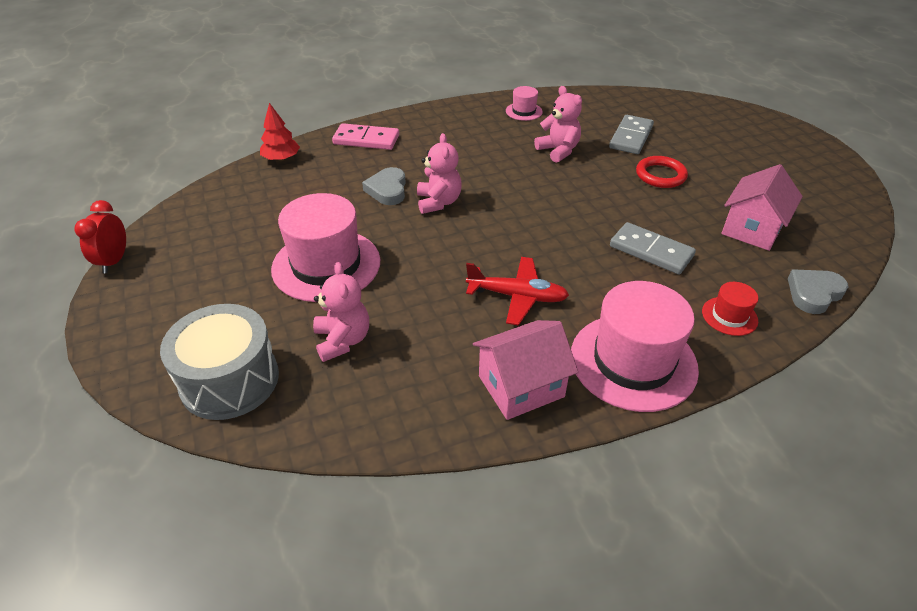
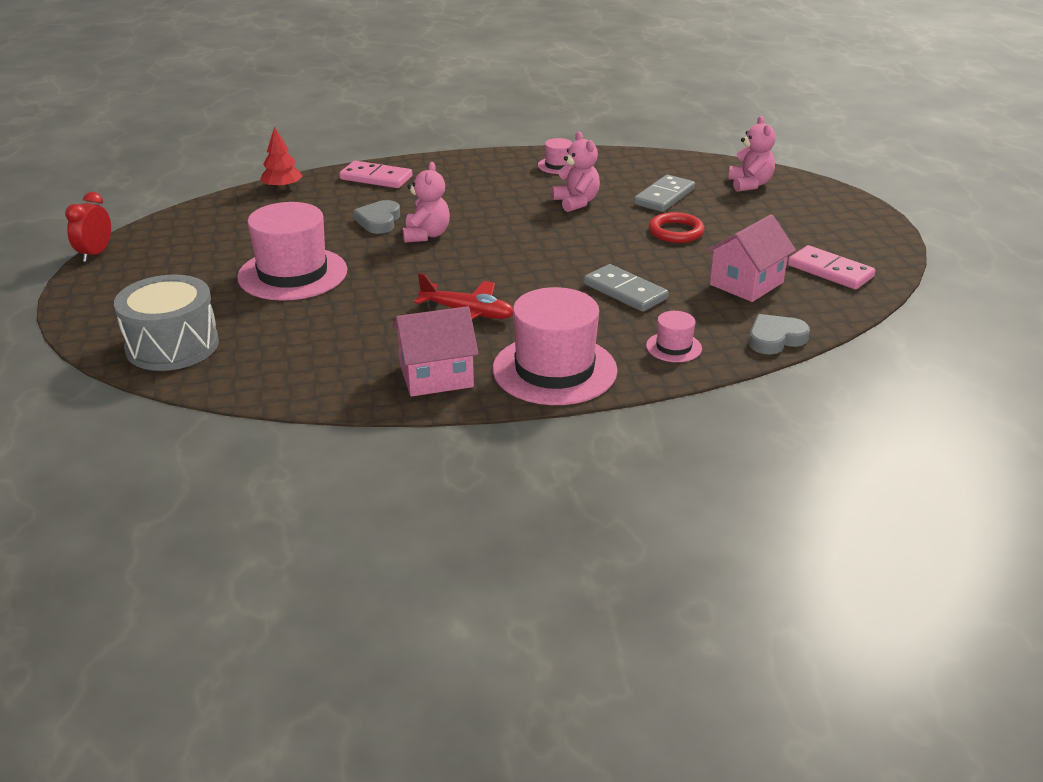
camera: 10 degrees right, 10 degrees down
(343, 340) = (285, 329): pink teddy bear -> pink teddy bear (750, 184)
(729, 316) = (673, 347): red hat -> pink hat
(814, 206) = (830, 271): none -> pink domino

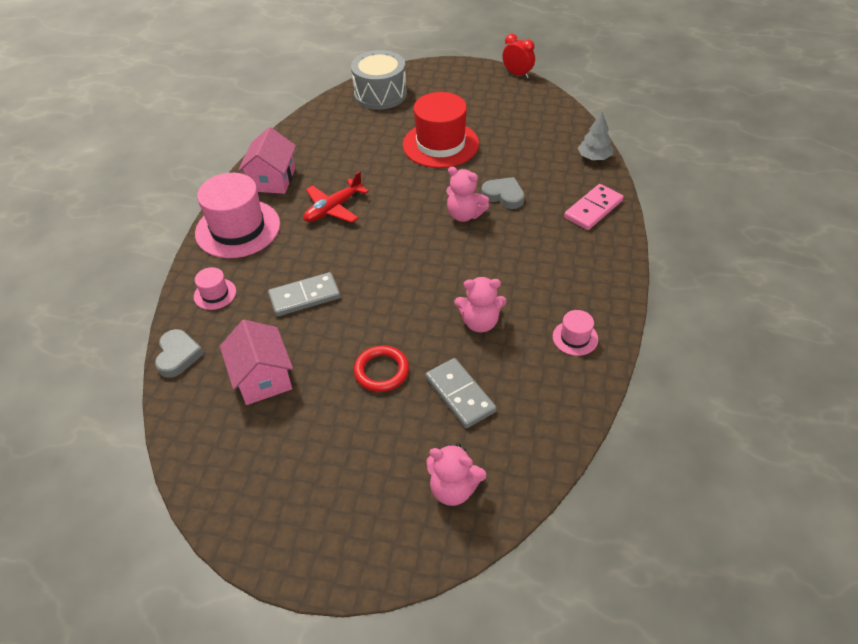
camera: 115 degrees right, 15 degrees up
(282, 187) = (594, 157): red tree -> grey tree
(292, 274) = (440, 144): pink hat -> red hat
(830, 271) = (238, 452): pink domino -> none

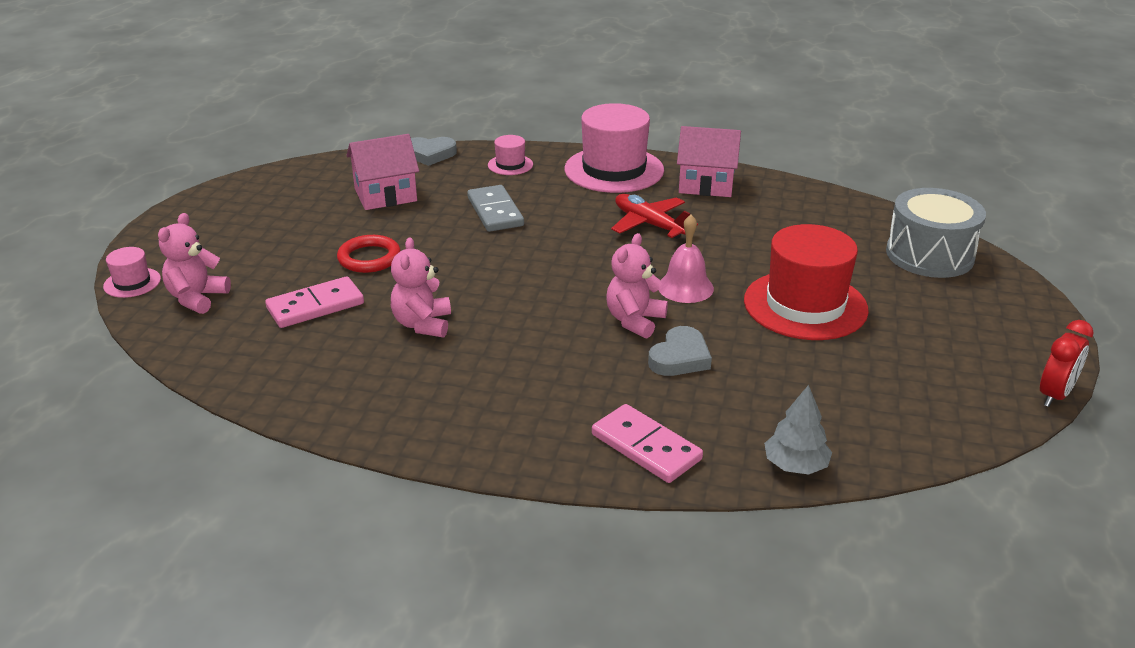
camera: 90 degrees right, 15 degrees down
(422, 192) = (685, 287): none -> pink bell
(460, 395) = (315, 306): grey domino -> pink domino
(575, 338) = (372, 399): pink hat -> pink hat (132, 283)

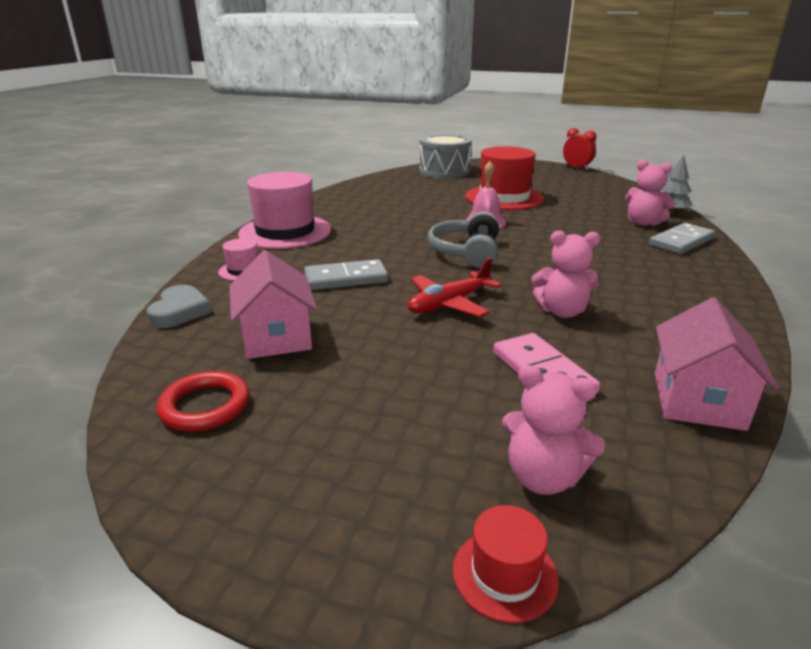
camera: 85 degrees left, 5 degrees down
(132, 283) = (504, 574): pink hat -> red hat
(369, 258) = (433, 343): red ring -> red ring (205, 406)
(573, 273) = (466, 252): none -> grey headphones
(634, 321) = (533, 237): pink teddy bear -> pink teddy bear (643, 223)
(646, 447) = (681, 242): pink domino -> grey domino
(649, 224) = (389, 226): red plane -> red plane (449, 304)
(680, 357) = (576, 228): grey heart -> none
(706, 184) = (330, 207): pink house -> pink house (697, 400)

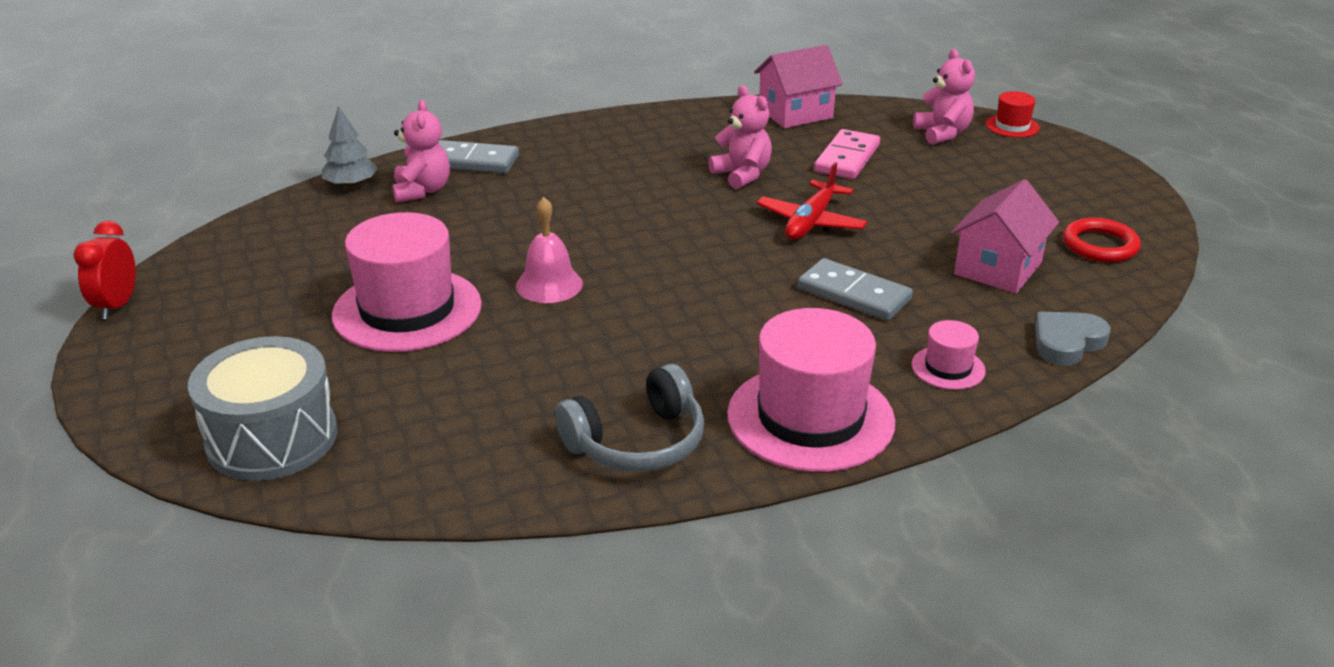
camera: 130 degrees left, 5 degrees up
(449, 304) = (811, 222): red plane -> red plane turned 105 degrees clockwise
(466, 252) = (677, 258): grey headphones -> grey headphones (637, 442)
(504, 197) = (407, 310): red hat -> pink hat

